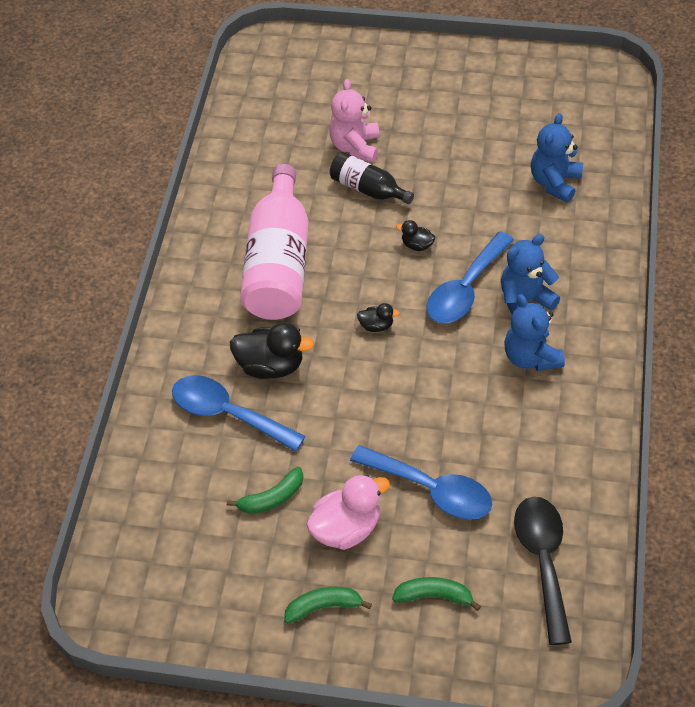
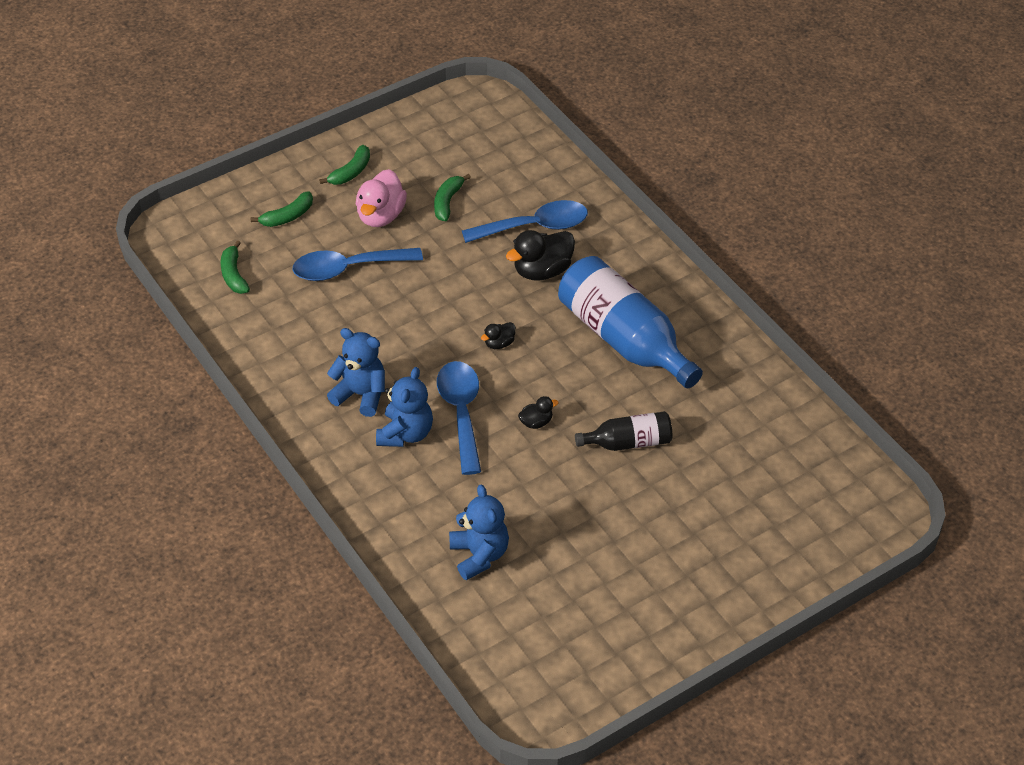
camera: 135 degrees right, 5 degrees down
(279, 264) = (624, 339): pink bottle -> blue bottle
(355, 147) = (683, 472): pink teddy bear -> none
(543, 561) = (234, 275): black spoon -> green banana

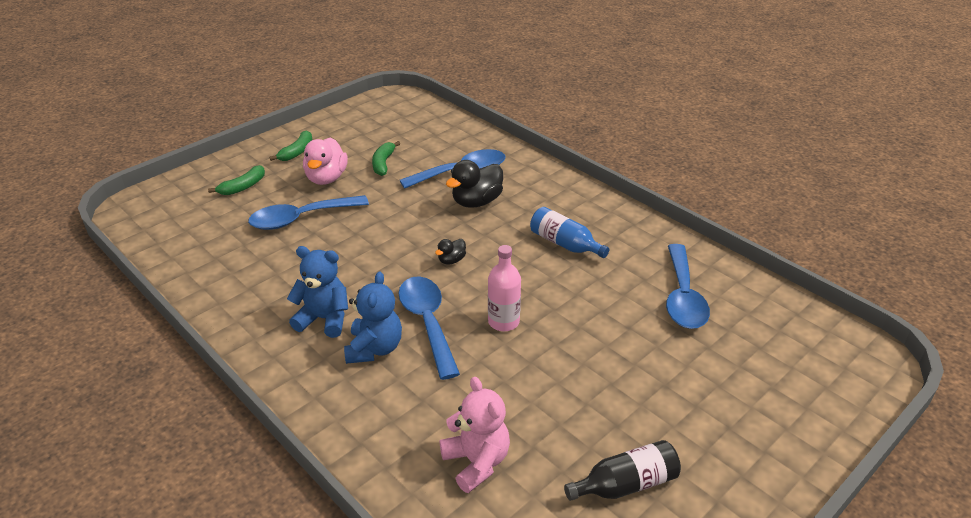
camera: 10 degrees left, 10 degrees down
(234, 275) = (193, 234): green banana -> none
(479, 555) = (476, 462): blue teddy bear -> pink teddy bear
(536, 422) = (503, 322): black duck -> pink bottle
(624, 339) = (565, 244): blue bottle -> blue bottle, size x0.52
(628, 442) = (598, 328): black bottle -> black bottle (625, 484)
(726, 419) = (682, 297): none -> blue spoon

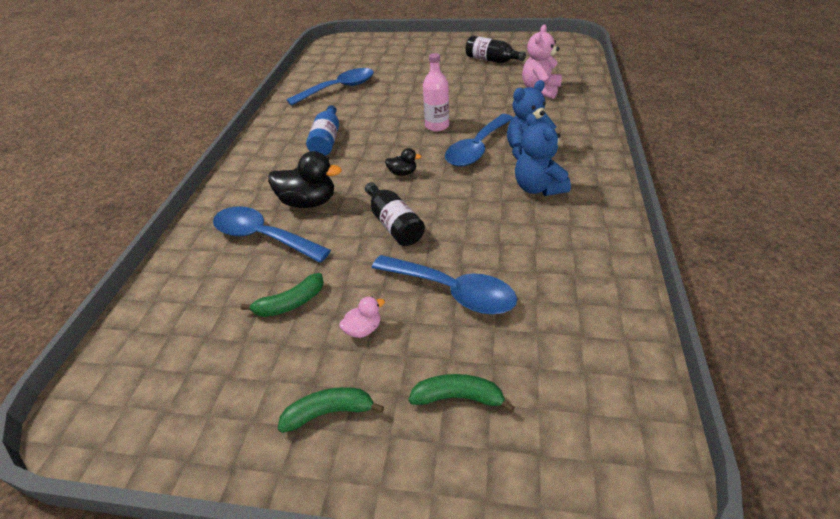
camera: 125 degrees left, 5 degrees up
(326, 178) = (363, 329): pink duck -> pink duck, size x0.51
(394, 226) = (394, 224): none -> black bottle

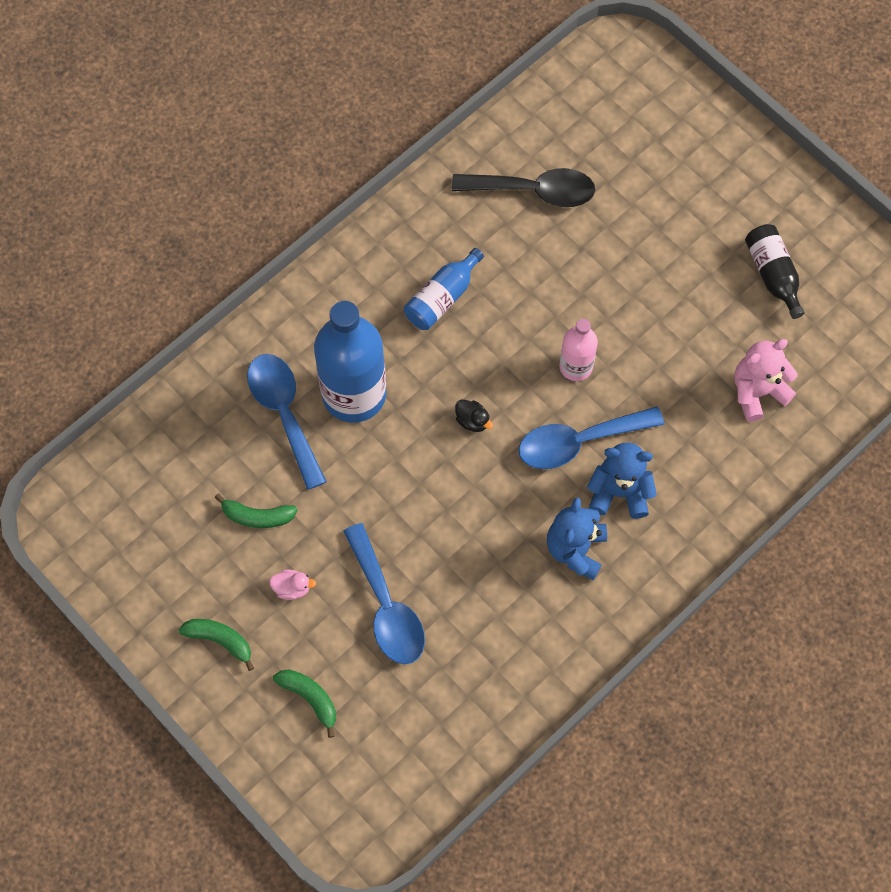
camera: 35 degrees right, 25 degrees up
(308, 202) = (354, 394): black duck -> blue bottle
(339, 89) = (533, 191): blue spoon -> black spoon
(394, 224) = (405, 490): black bottle -> none

